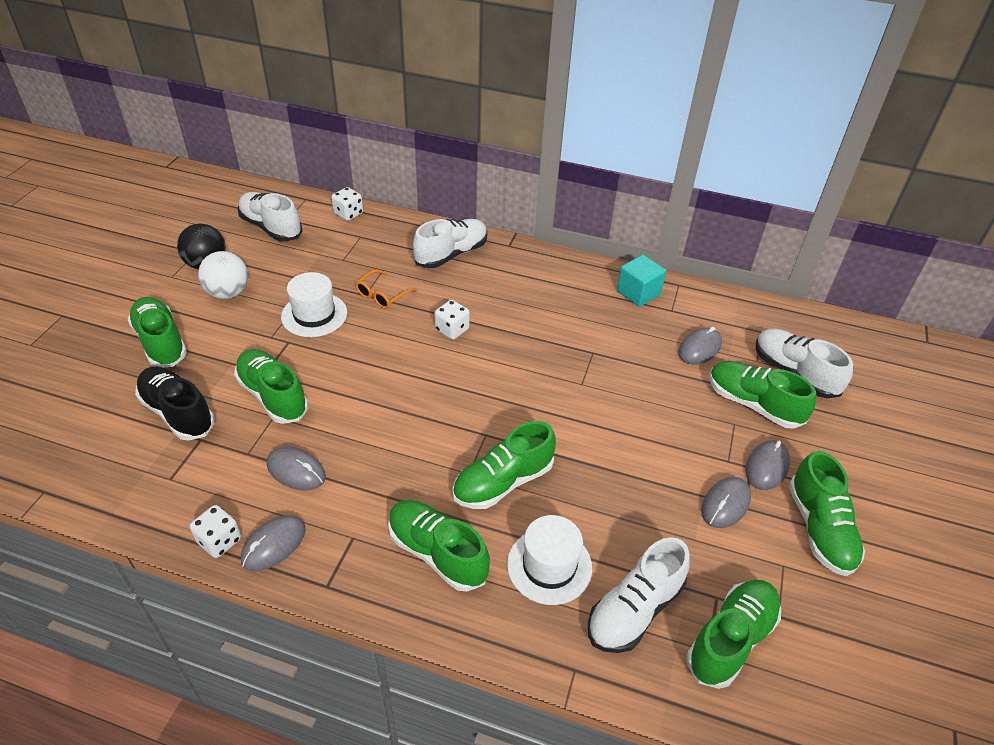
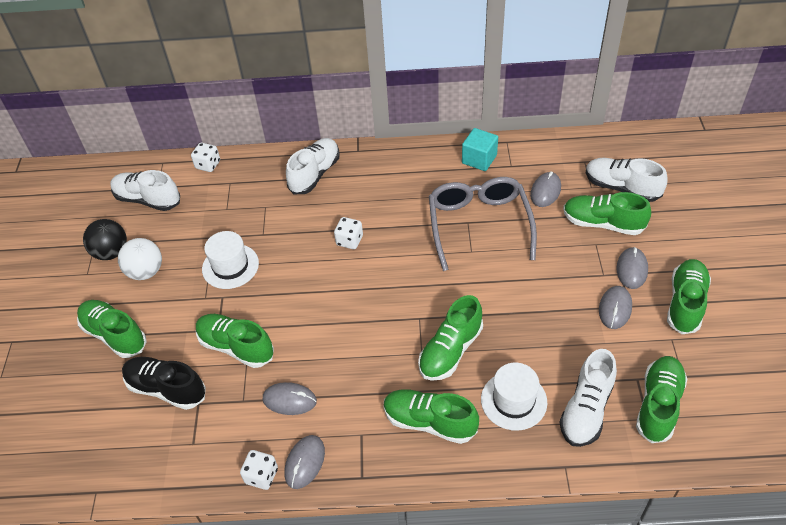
camera: 15 degrees left, 5 degrees up
(382, 295) = (277, 230): orange glasses -> none
(604, 359) = (479, 225): none -> grey glasses
(819, 529) = (685, 303): green shoe -> green shoe turned 135 degrees counterclockwise

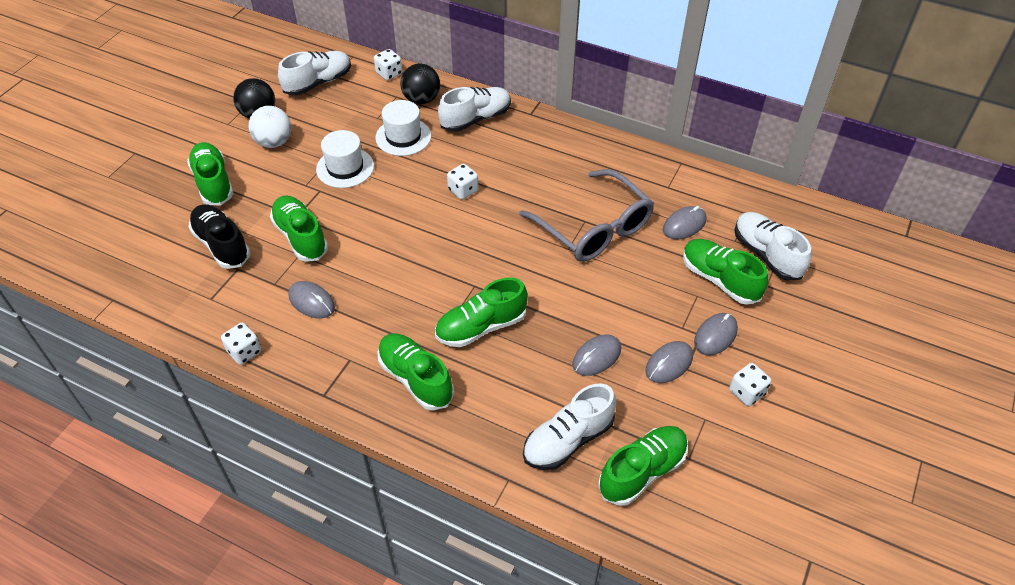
camera: 25 degrees right, 0 degrees up
(147, 199) = (318, 83): white shoe -> white shoe turned 90 degrees clockwise
(255, 176) = (421, 99): none -> black ball
(305, 462) = (286, 359): grey mouse -> grey mouse (596, 357)
(479, 159) = (640, 168): turquoise cube -> none
(479, 225) = (594, 228): grey glasses -> grey glasses turned 120 degrees clockwise
(513, 400) = (505, 398): white hat -> white hat (403, 137)
(685, 303) = (747, 392): green shoe -> white dice

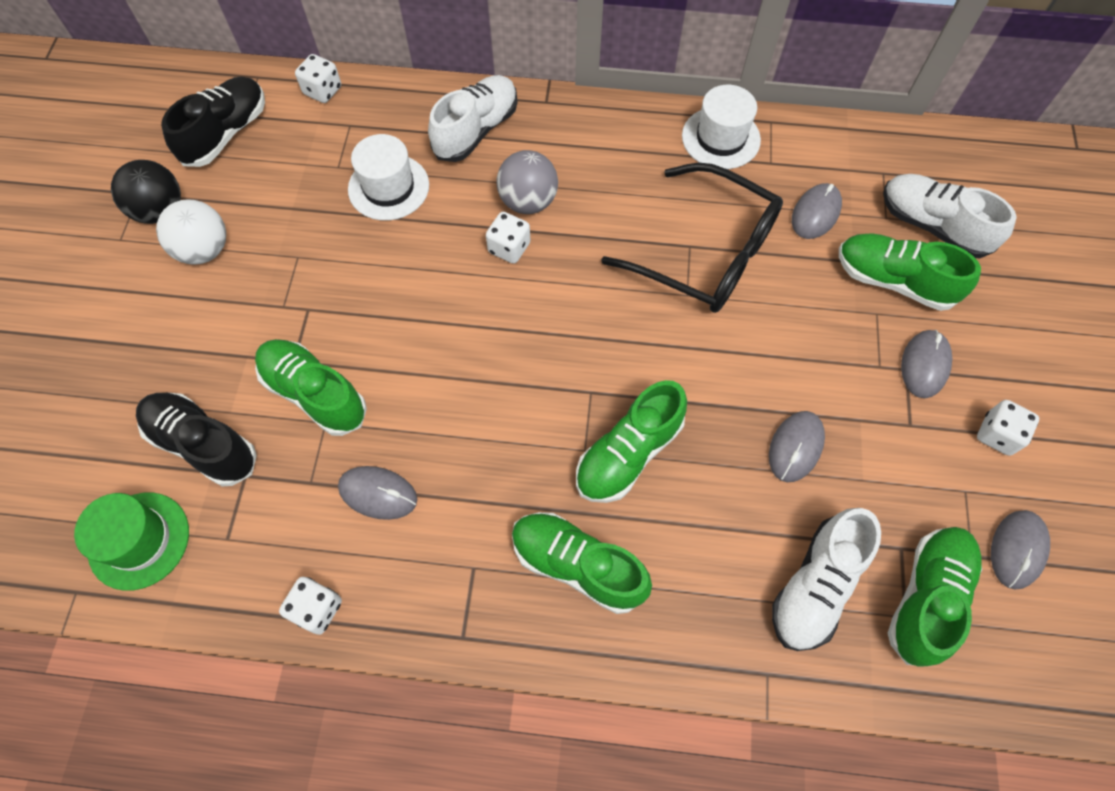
camera: 20 degrees left, 15 degrees up
(160, 284) = (139, 540): none -> green hat
(213, 183) = (143, 344): green shoe -> none
(318, 83) = (226, 133): white shoe -> black shoe
(345, 168) = (328, 261): white hat -> white hat (720, 138)
(421, 99) = (387, 120): black ball -> none
(489, 167) = (528, 201): none -> grey ball
(594, 228) = (706, 253): grey glasses -> black glasses
(669, 364) = (887, 426): grey mouse -> grey mouse (1017, 549)

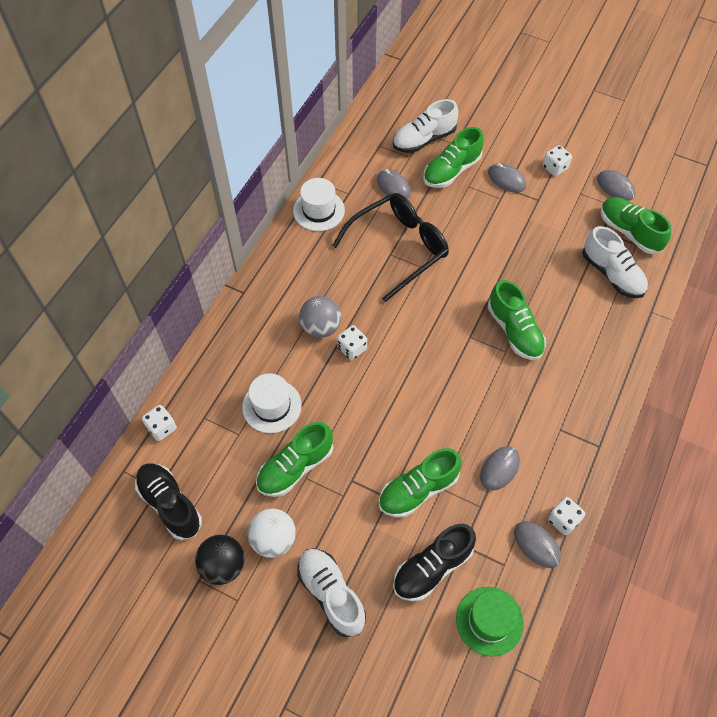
camera: 70 degrees left, 5 degrees down
(476, 130) = (248, 340): white shoe -> white shoe (331, 594)
(577, 565) = (572, 377): green shoe -> green shoe (295, 467)
(795, 447) = (535, 253): grey mouse -> grey mouse (536, 544)

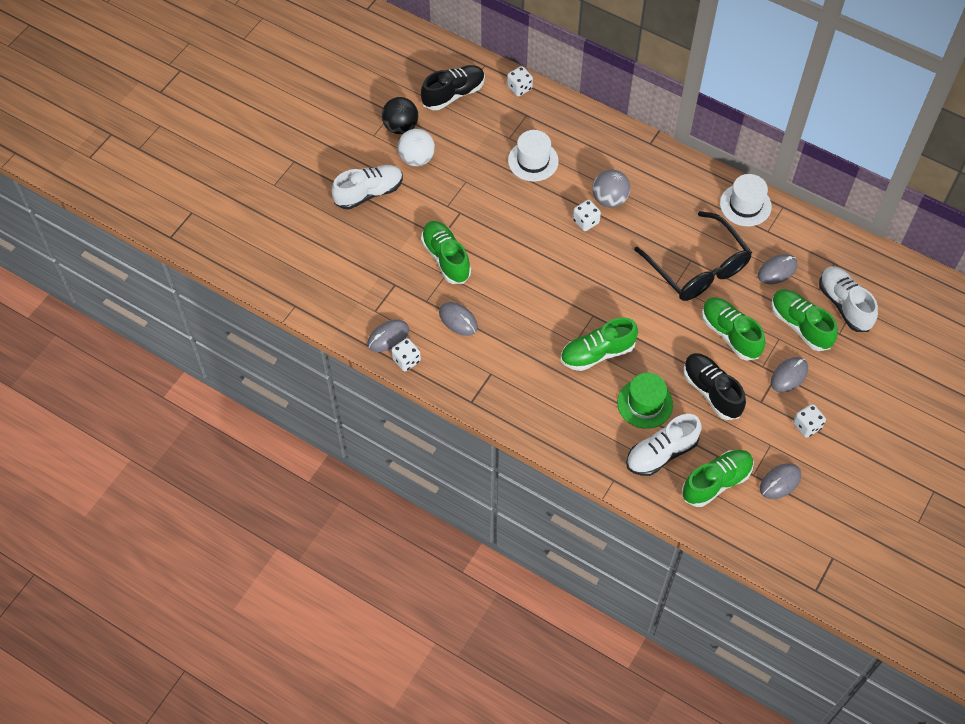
camera: 95 degrees right, 0 degrees up
(295, 467) = (475, 175): green shoe -> green shoe (730, 334)
(432, 568) = (379, 261): black shoe -> black shoe (711, 391)
(489, 621) = (332, 294): green hat -> green hat (645, 403)

